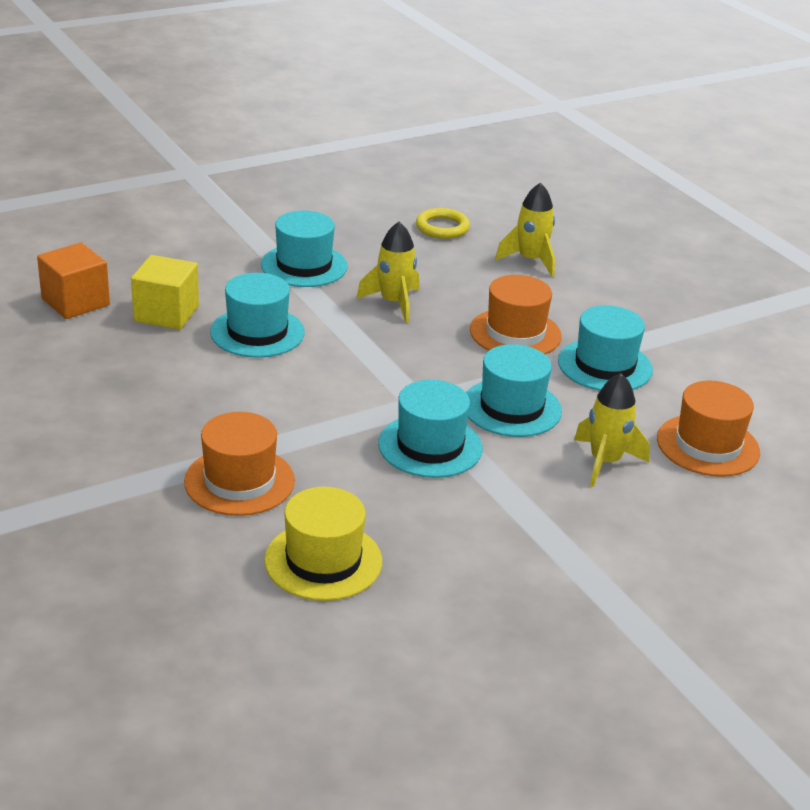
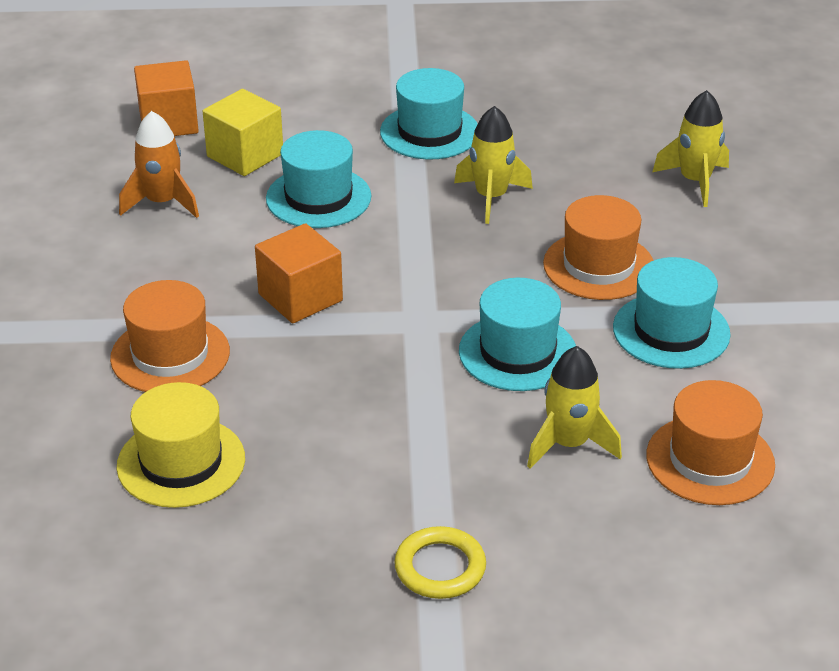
camera: 30 degrees right, 5 degrees up
(126, 365) = (162, 203): none -> orange rocket
(309, 410) = (300, 297): none -> orange cube
(430, 446) = (391, 371): turquoise hat -> none
(442, 227) = (624, 118): yellow ring -> yellow ring (440, 567)

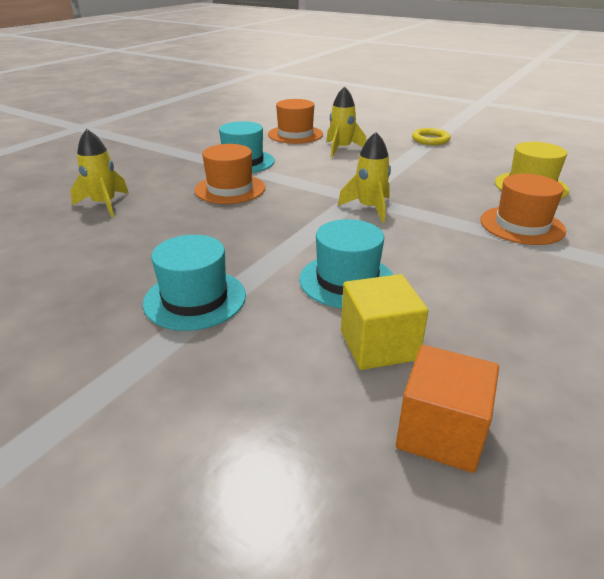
camera: 145 degrees left, 5 degrees down
(162, 203) = (490, 327): orange rocket -> none
(300, 297) = (417, 226): orange cube -> none
(491, 197) = (228, 237): yellow rocket -> yellow rocket (369, 208)
(517, 352) = (322, 174): turquoise hat -> none

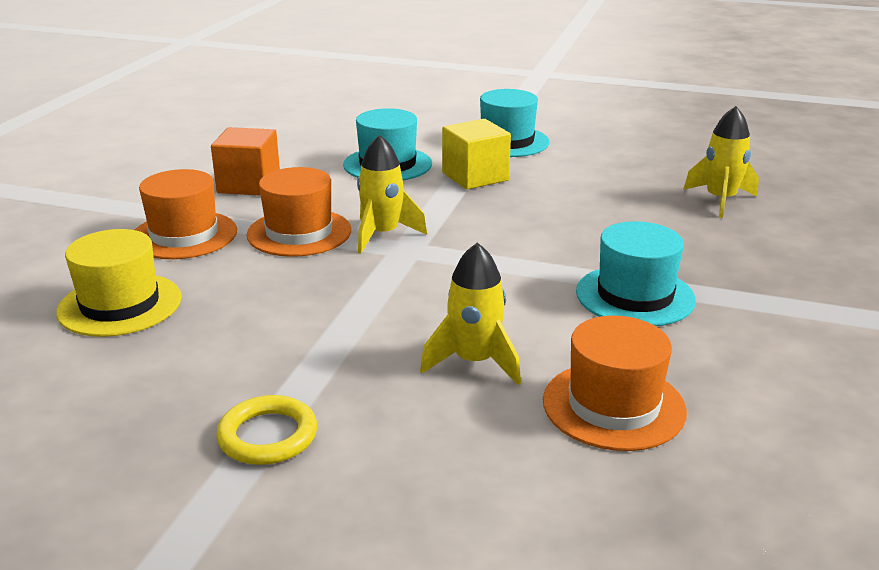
camera: 165 degrees right, 5 degrees down
(230, 189) = (594, 240): orange hat -> orange hat (299, 232)
(378, 345) = (353, 135): yellow cube -> yellow cube (475, 177)
(440, 432) = (314, 112): orange cube -> orange cube (249, 184)

